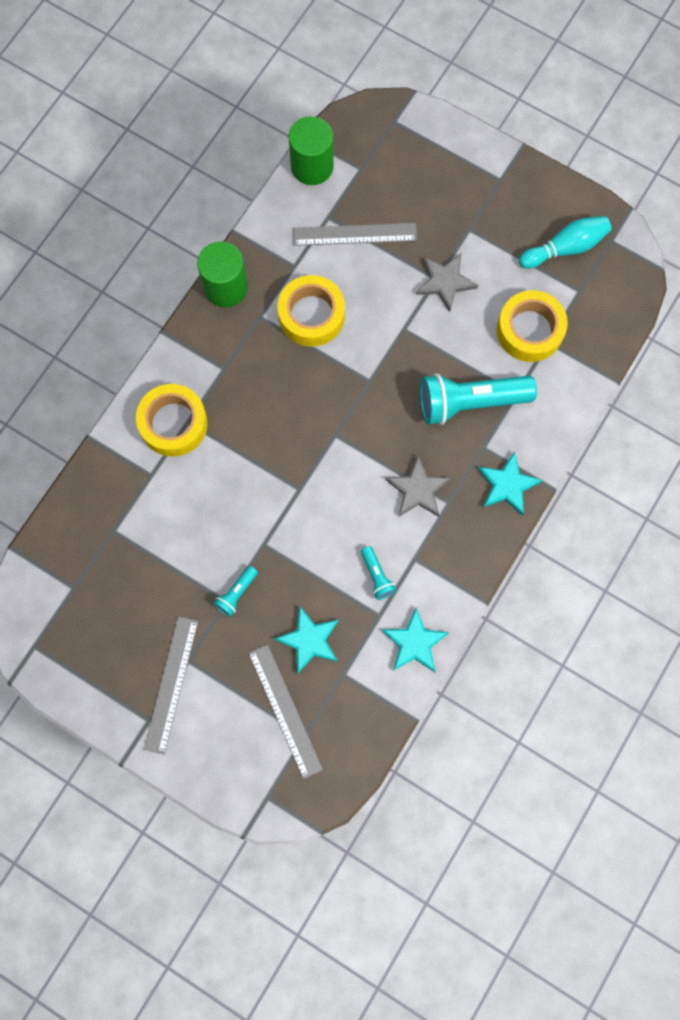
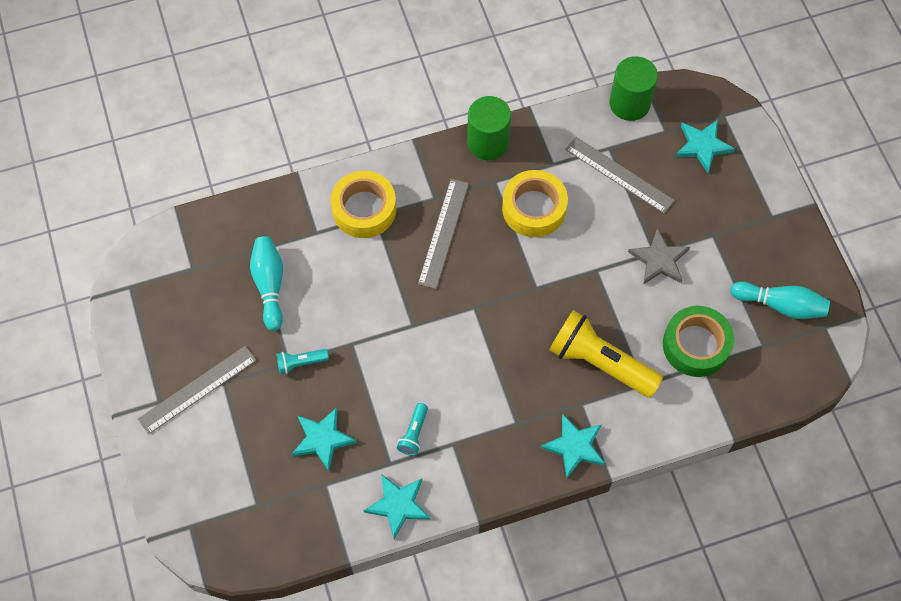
camera: 40 degrees right, 10 degrees down
(152, 550) = (270, 285): none -> turquoise bowling pin
(285, 710) = (259, 475): grey ruler -> grey ruler (443, 233)
(399, 160) = (702, 146): none -> turquoise star
(418, 490) = (501, 395): grey star -> none
(470, 402) = (600, 362): turquoise flashlight -> yellow flashlight
(529, 330) = (696, 345): yellow tape -> green tape

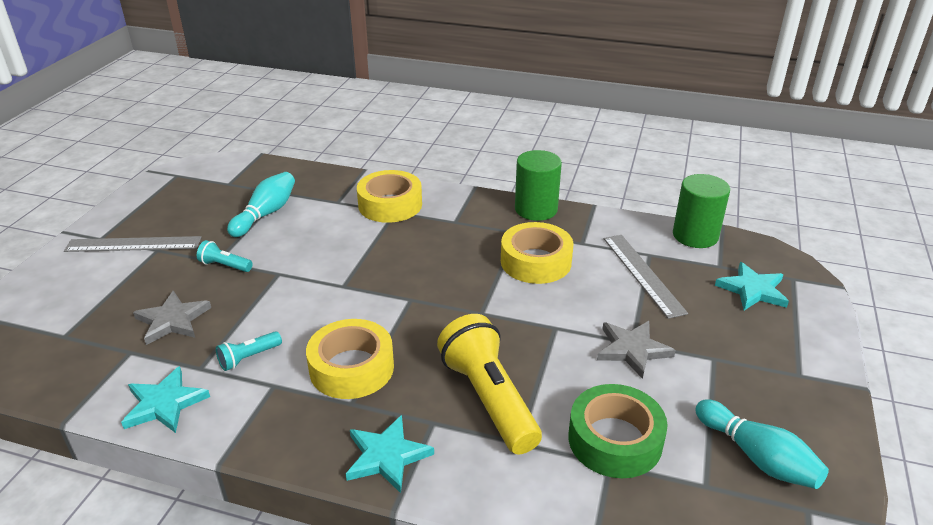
camera: 35 degrees right, 30 degrees down
(322, 439) = (173, 320): turquoise star -> grey star
(443, 233) = (437, 243): grey ruler -> none
(492, 395) = (351, 368): none -> yellow tape

